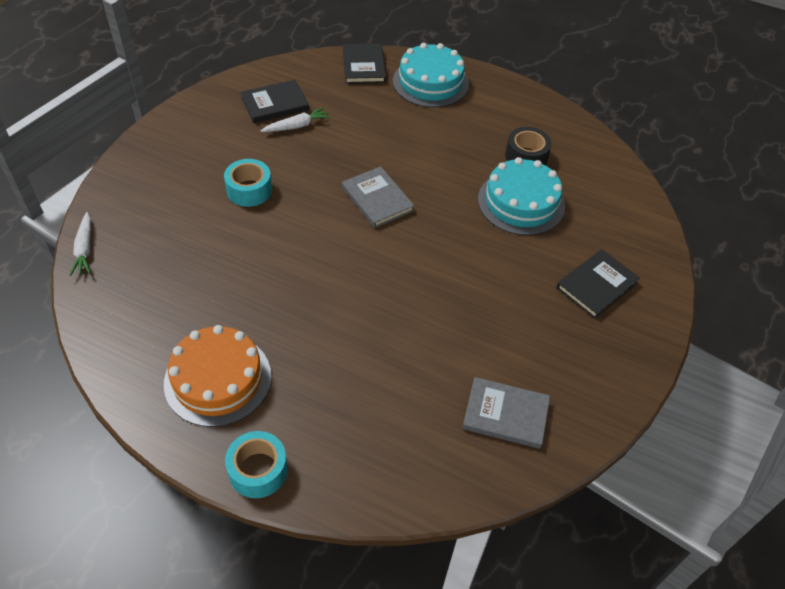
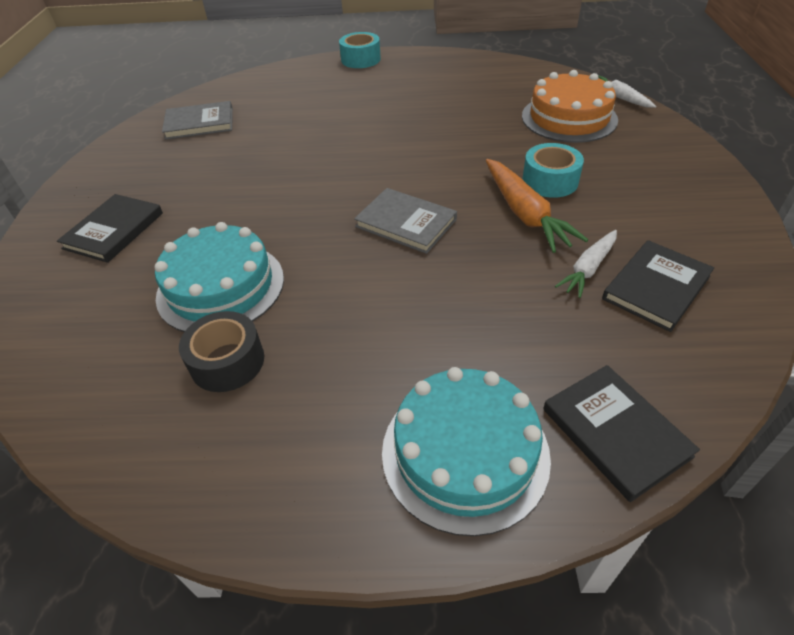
camera: 160 degrees right, 5 degrees down
(218, 379) = (426, 78): orange cake -> orange cake (569, 118)
(294, 173) = (524, 213): none -> orange carrot

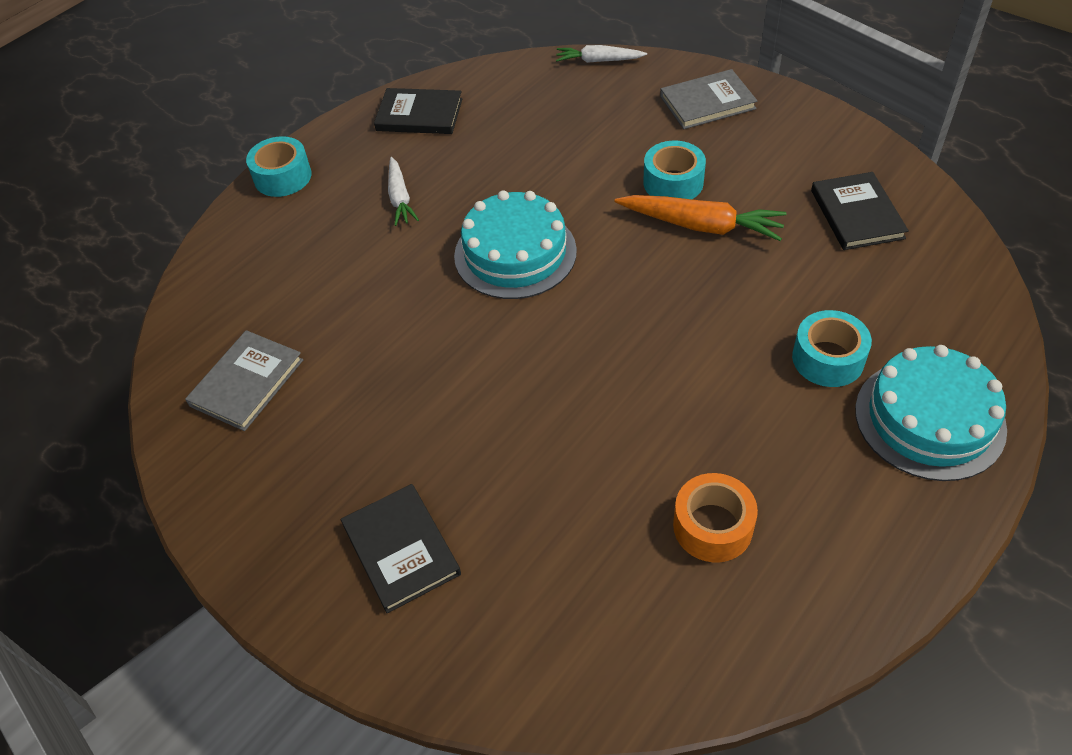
camera: 50 degrees left, 5 degrees up
(221, 287) = (599, 489): turquoise cake -> turquoise cake (515, 253)
(227, 361) = (712, 526): black tape -> orange tape
(406, 223) = (636, 307): grey book -> grey book (707, 102)
(465, 347) = (828, 359): none -> turquoise tape
(569, 118) = (593, 110): orange cake -> none
(588, 268) = (804, 235): white carrot -> white carrot (400, 198)
(615, 432) = (969, 328): black book -> black book (419, 115)

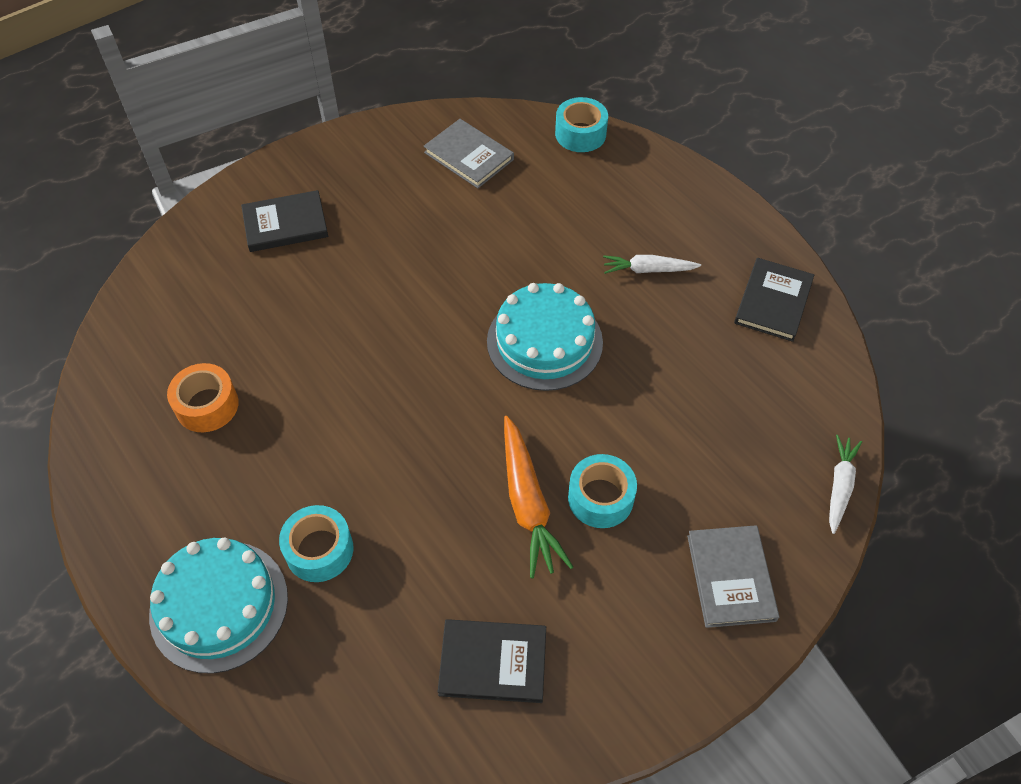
camera: 100 degrees right, 5 degrees up
(282, 177) = (703, 192): turquoise tape -> turquoise tape (580, 134)
(701, 226) = (528, 503): orange carrot -> orange carrot turned 45 degrees counterclockwise

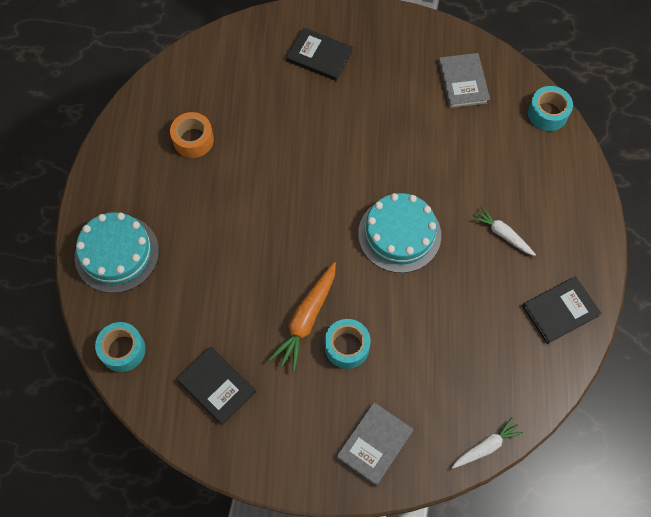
camera: 40 degrees right, 10 degrees up
(319, 550) = (184, 262): turquoise tape -> turquoise tape (123, 350)

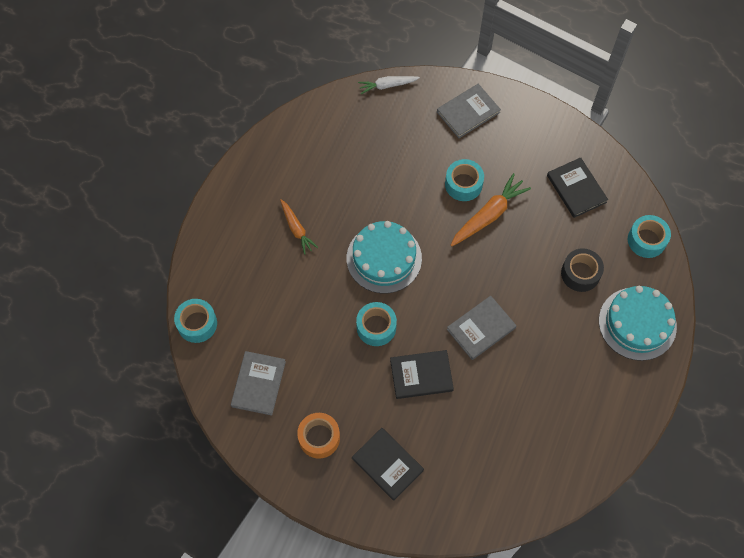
camera: 160 degrees left, 0 degrees up
(188, 287) = (580, 273): none -> black tape
(193, 140) = (542, 413): orange tape -> orange tape (319, 438)
(275, 197) = (481, 328): none -> grey book
(378, 165) = (376, 327): none -> turquoise tape
(502, 234) = (296, 229): white carrot -> orange carrot
(560, 311) = (282, 156): black book -> black book (421, 375)

